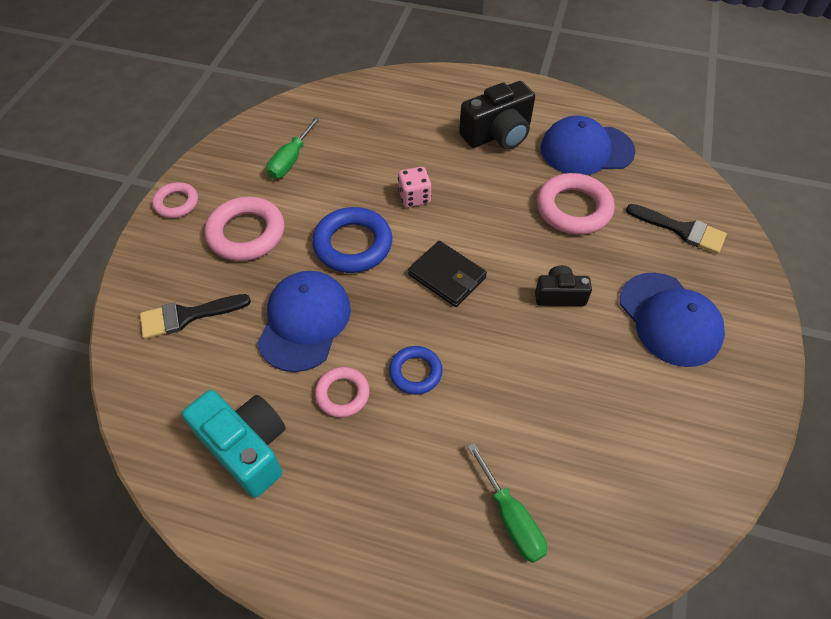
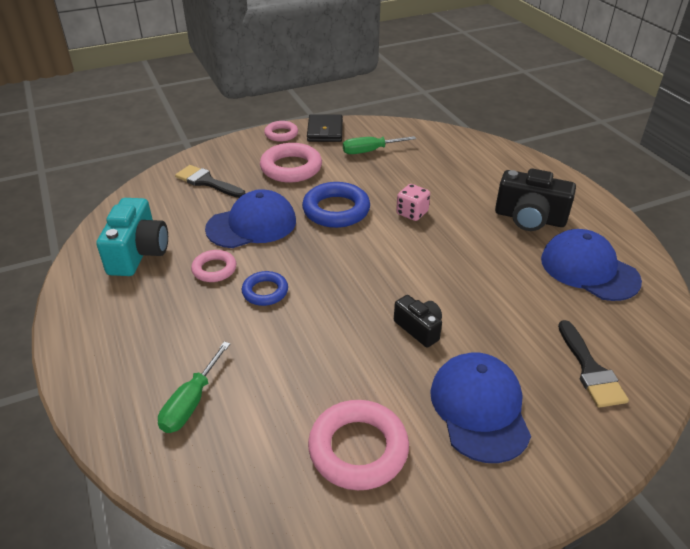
camera: 50 degrees right, 15 degrees down
(447, 276) = (363, 263): black wallet -> black wallet (325, 131)
(573, 209) = (516, 293): pink ring -> pink ring (358, 449)
(669, 319) = (479, 408): blue cap -> blue cap turned 150 degrees clockwise

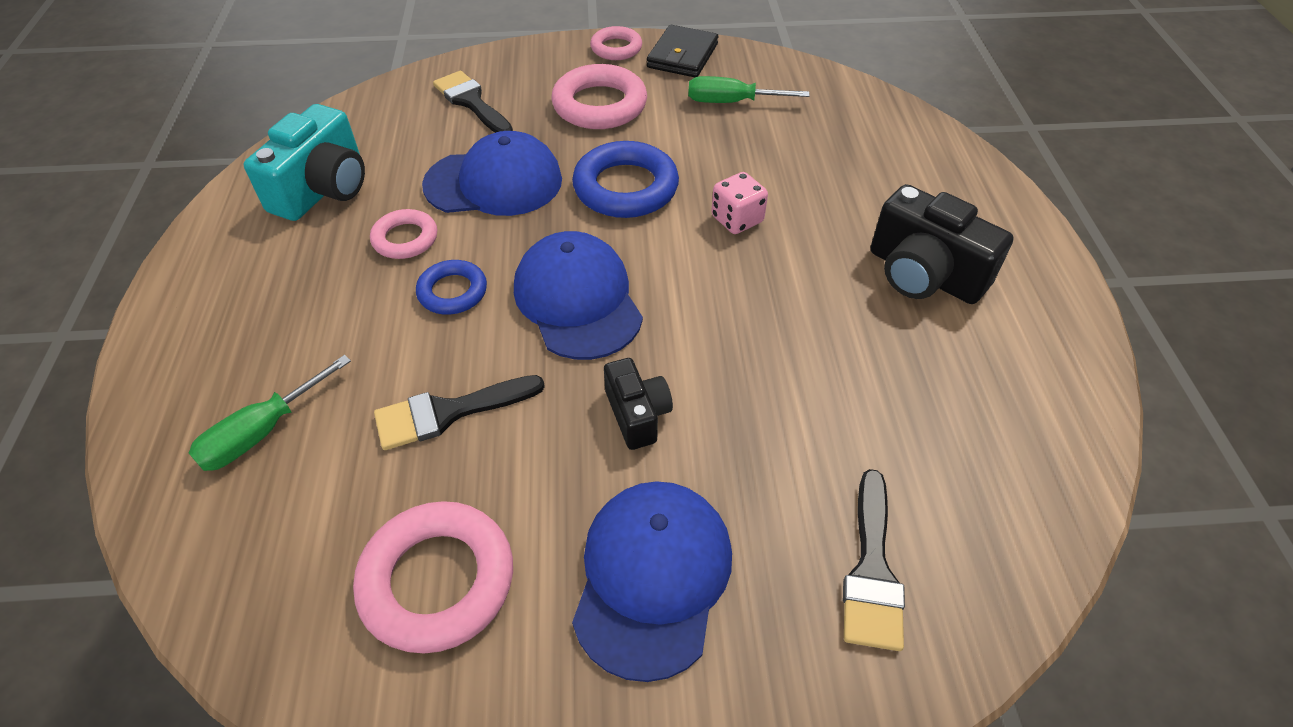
camera: 20 degrees right, 10 degrees up
(306, 358) = (448, 413): none -> black brush
(589, 269) = (974, 391): blue cap -> blue cap (578, 300)

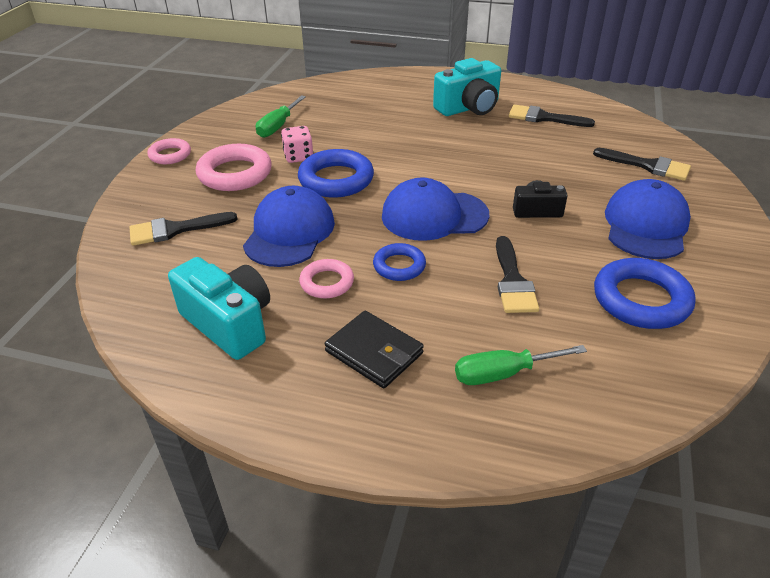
camera: 70 degrees left, 10 degrees down
(262, 432) = (503, 373): green screwdriver -> green screwdriver turned 105 degrees clockwise
(437, 581) = (641, 300): pink ring -> blue ring
(652, 577) = (645, 225): blue cap -> blue cap turned 75 degrees clockwise
(682, 56) = (208, 132): black wallet -> black wallet (374, 352)
(737, 219) = (393, 148): pink dice -> pink dice (298, 156)
(923, 274) = (469, 108): black camera -> turquoise camera
(960, 381) = (543, 118): none -> black brush

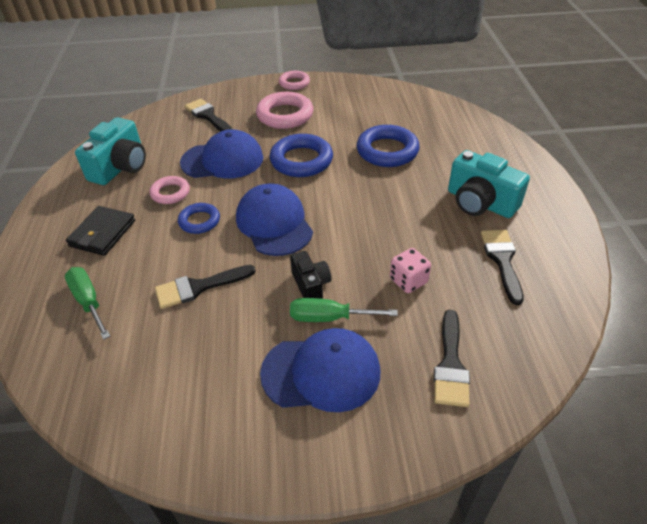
camera: 70 degrees right, 5 degrees up
(278, 126) = (364, 111): green screwdriver -> green screwdriver (329, 318)
(298, 156) = (324, 134): pink dice -> pink dice (408, 281)
(641, 300) = (195, 378): blue ring -> blue ring (387, 151)

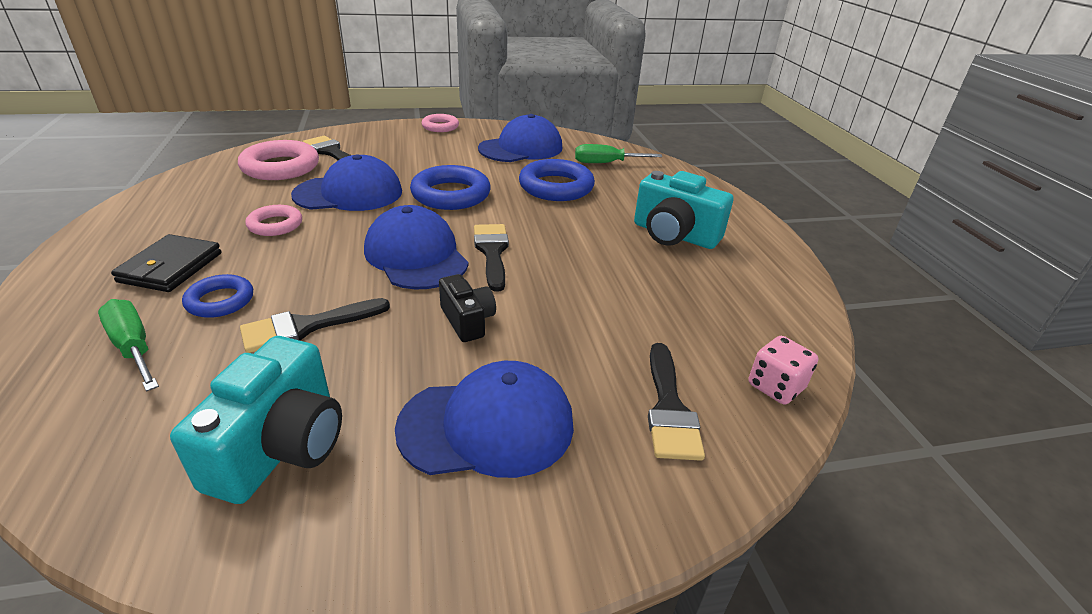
camera: 10 degrees left, 10 degrees down
(120, 167) = (209, 199): turquoise camera -> turquoise camera (281, 446)
(199, 221) = (313, 254): blue ring -> blue ring (220, 301)
(285, 115) = (429, 153): pink ring -> pink ring (280, 167)
(329, 318) = (495, 358): green screwdriver -> green screwdriver (606, 163)
(361, 107) = (521, 148): none -> blue cap
(408, 281) = (598, 314): pink dice -> pink dice (775, 387)
(502, 260) = (712, 291): black brush -> black brush (492, 252)

